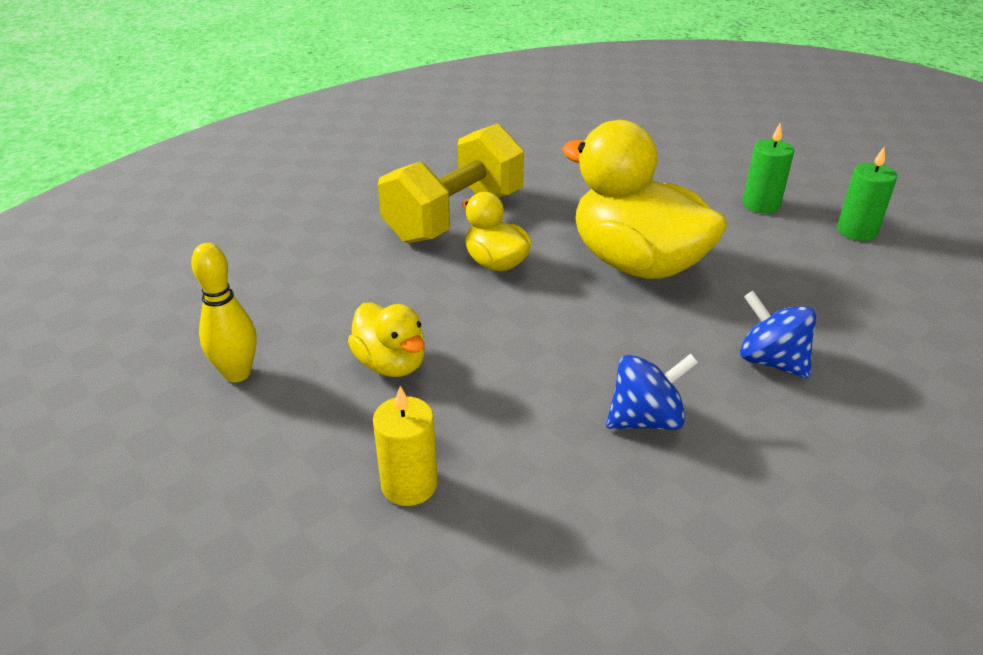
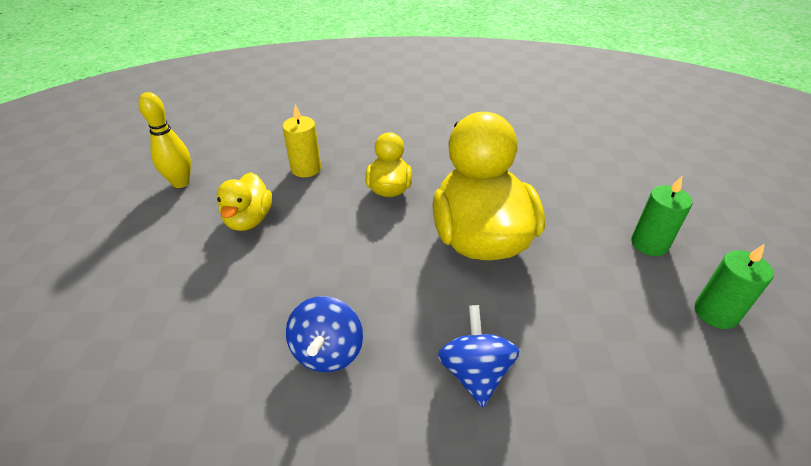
camera: 40 degrees right, 5 degrees up
(409, 484) = (158, 297): yellow candle -> yellow candle (306, 168)
(455, 217) = (407, 147): yellow dumbbell -> none
(645, 419) = (328, 351): blue spinning top -> blue spinning top turned 75 degrees clockwise

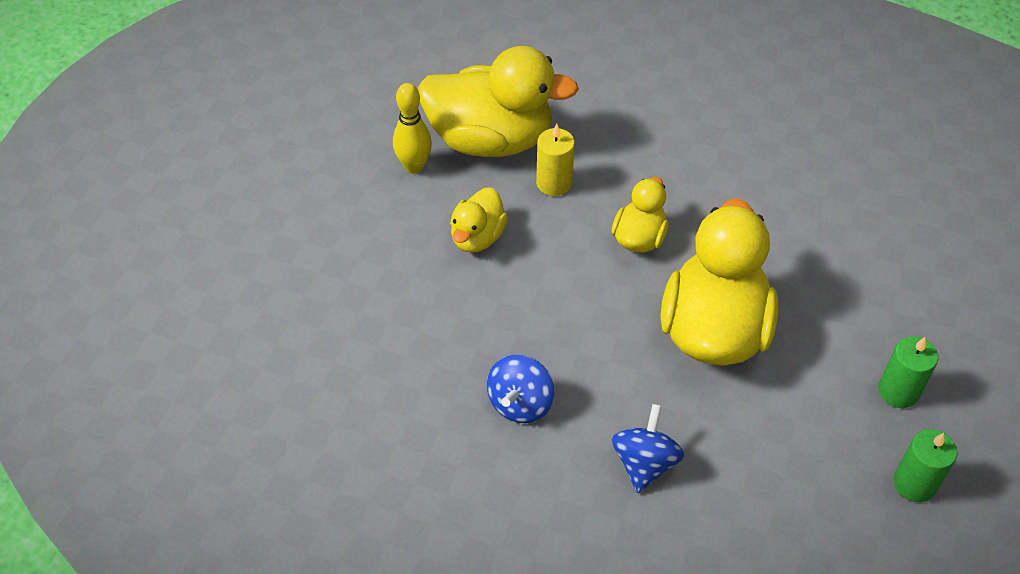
camera: 20 degrees right, 10 degrees up
(245, 152) = (491, 139): none -> yellow duck

